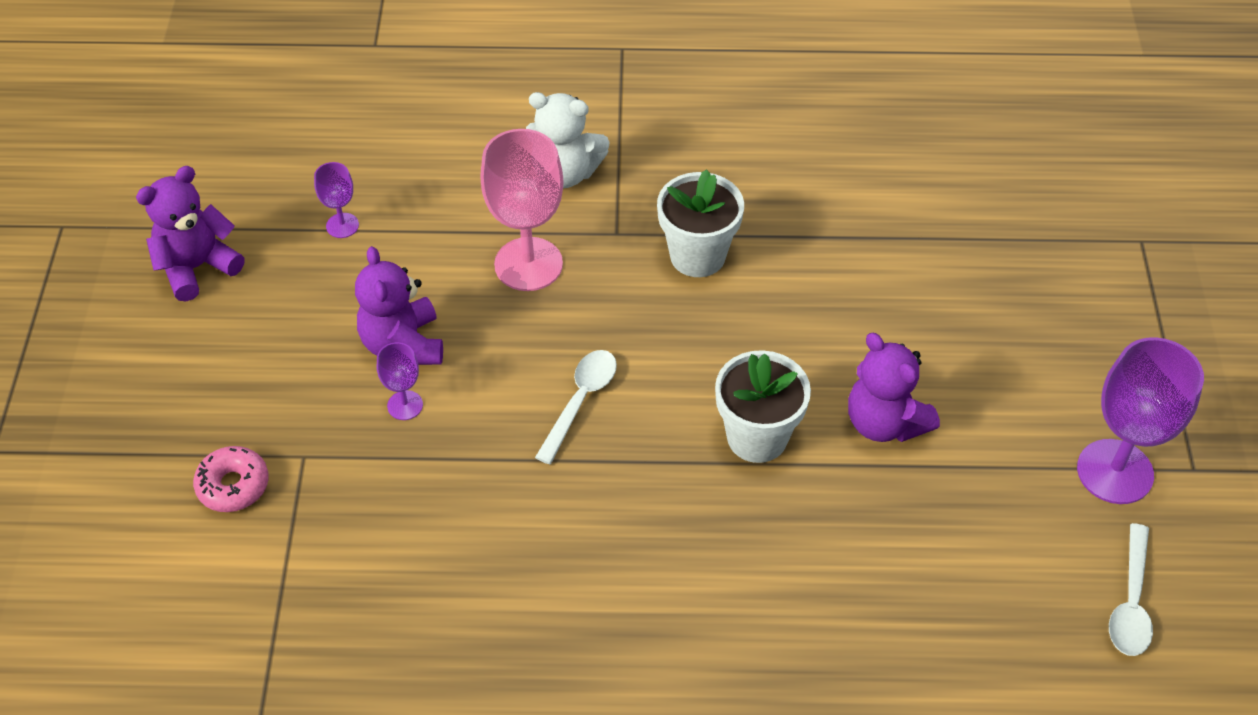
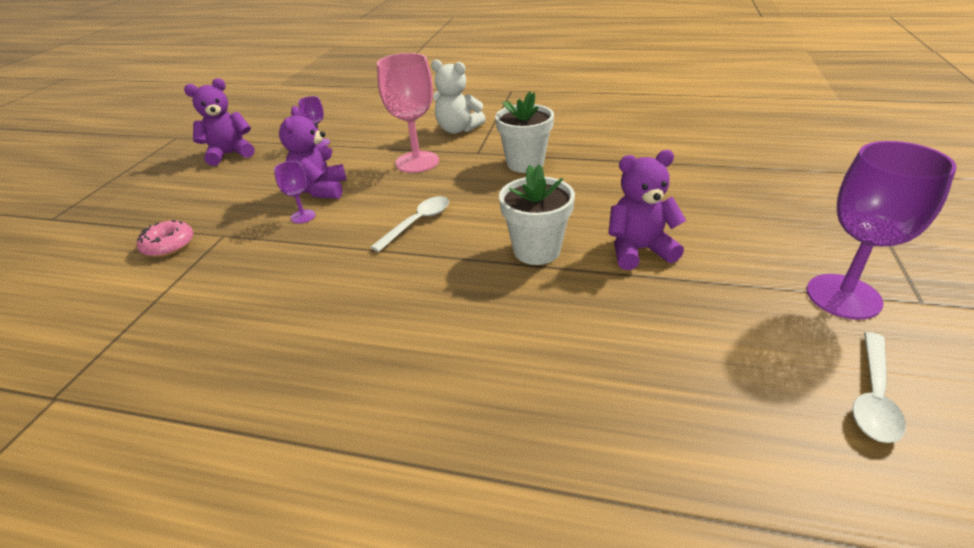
camera: 15 degrees right, 15 degrees down
(884, 422) = (639, 250): purple teddy bear -> purple teddy bear turned 105 degrees clockwise

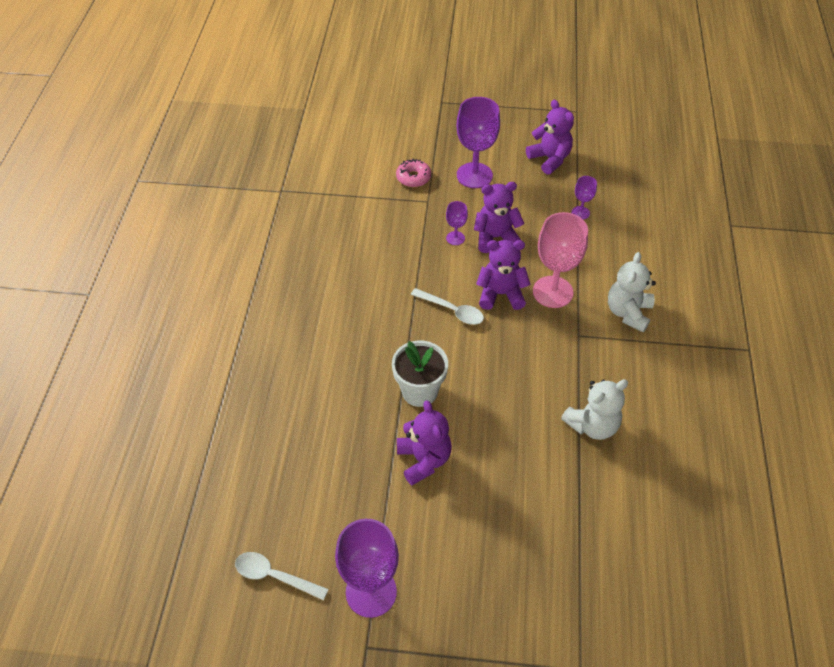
camera: 80 degrees right, 15 degrees up
(210, 199) = (474, 175): none -> purple goblet
(406, 190) = (500, 294): none -> purple teddy bear
(525, 164) = (560, 375): white flower pot -> none
(585, 152) = (592, 425): none -> white teddy bear

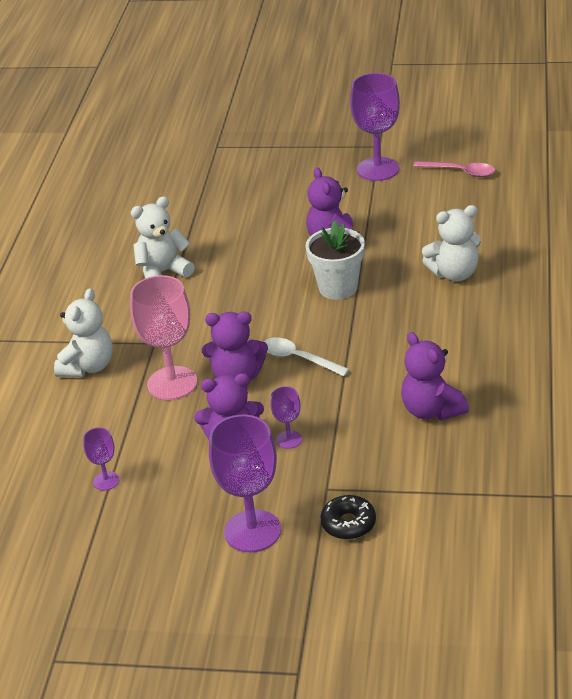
camera: 175 degrees left, 15 degrees down
(274, 576) = (460, 172): white spoon -> pink spoon
(310, 402) = (454, 273): none -> white teddy bear
(413, 177) = (348, 524): pink donut -> black donut
(549, 159) = (127, 563): purple teddy bear -> purple teddy bear (431, 410)

